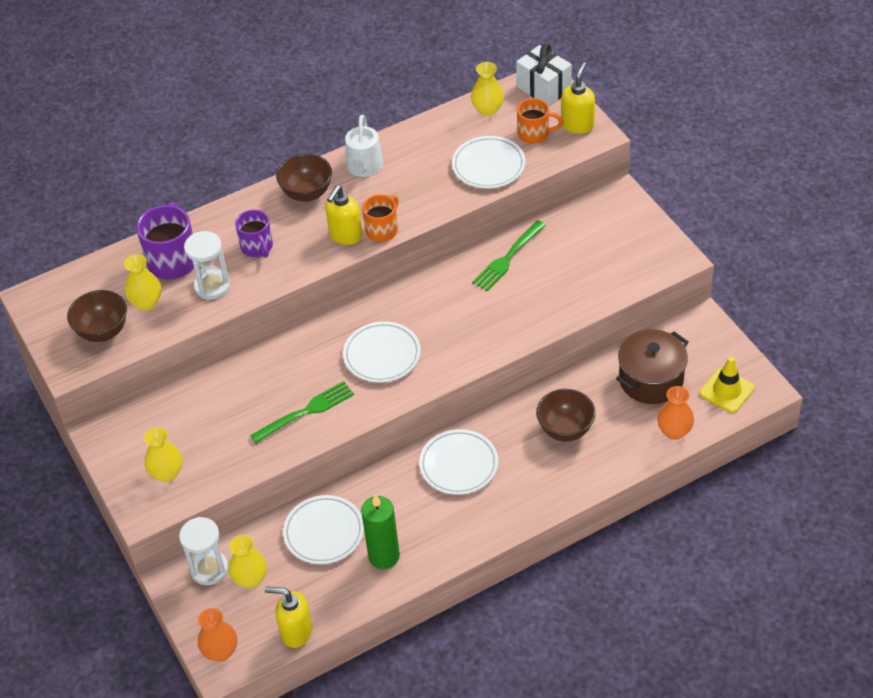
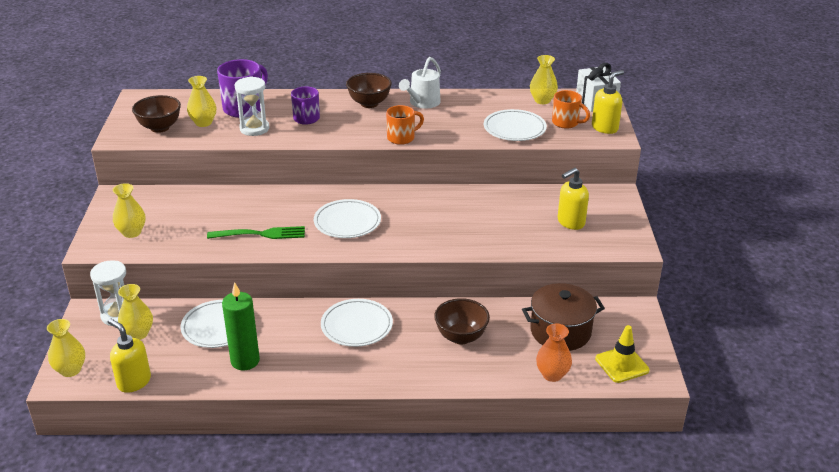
camera: 25 degrees right, 15 degrees down
(220, 651) = (70, 370): orange vase -> yellow vase
(345, 236) = (372, 133): yellow soap dispenser -> yellow soap dispenser (570, 222)
(508, 257) = (495, 200): green fork -> none

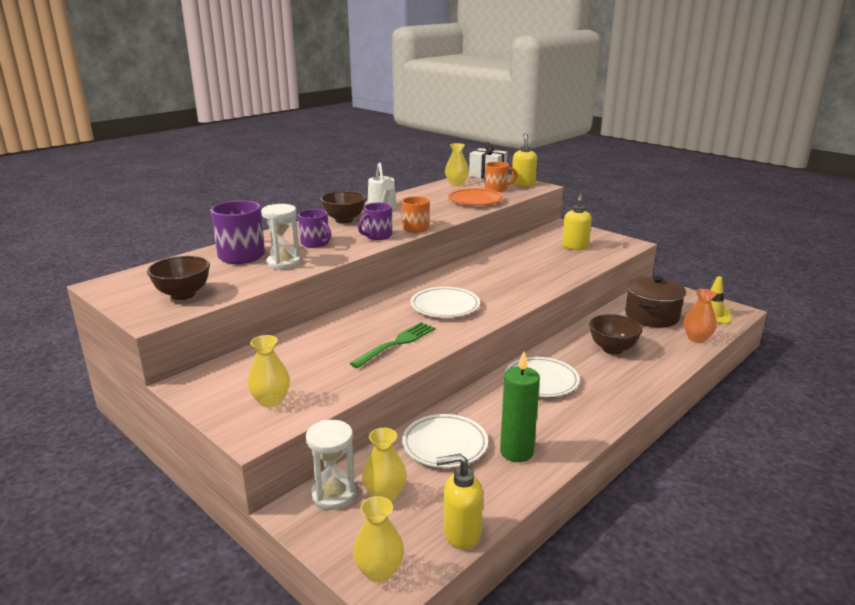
camera: 45 degrees left, 10 degrees down
(203, 123) = (223, 276): yellow vase -> none
(359, 132) = (377, 236): none -> purple mug
(514, 129) = (475, 200): white plate -> orange plate

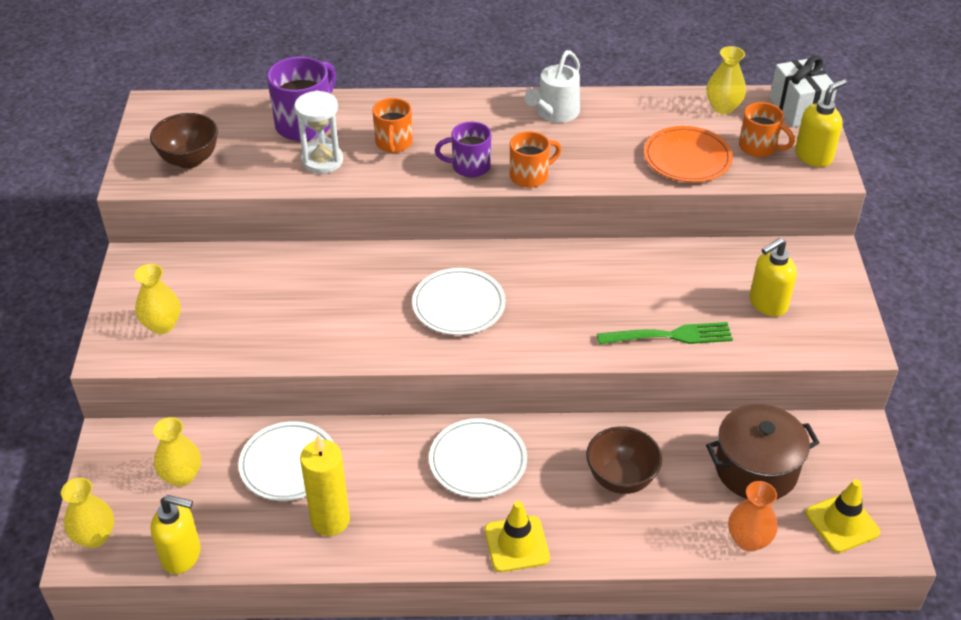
camera: 45 degrees right, 20 degrees up
(315, 243) = (393, 143): purple mug -> orange mug
(333, 495) = (151, 446): white hourglass -> none
(344, 220) = (480, 115): brown bowl -> none
(396, 344) = (339, 327): green fork -> green fork (669, 336)
(461, 533) = (182, 555): yellow soap dispenser -> yellow soap dispenser turned 150 degrees clockwise
(516, 452) = (330, 520): green candle -> yellow candle
(621, 399) = (516, 544): none -> yellow traffic cone

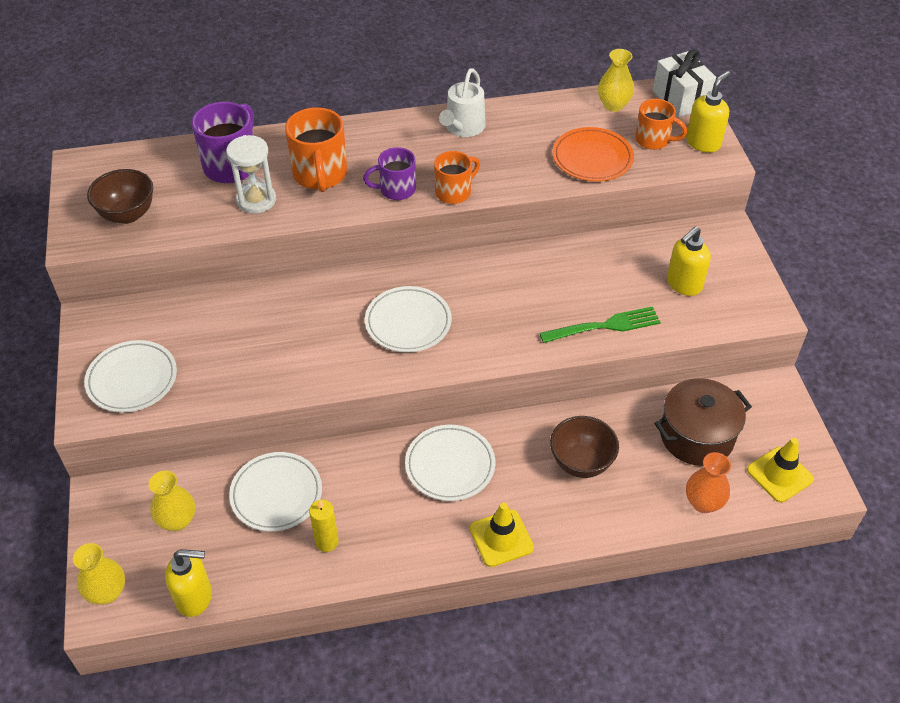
camera: 10 degrees left, 5 degrees up
(162, 325) = (132, 379): yellow vase -> white plate
(330, 520) = (327, 542): yellow candle -> yellow candle, size x0.64
(393, 143) = (320, 175): orange mug -> orange mug, size x1.56

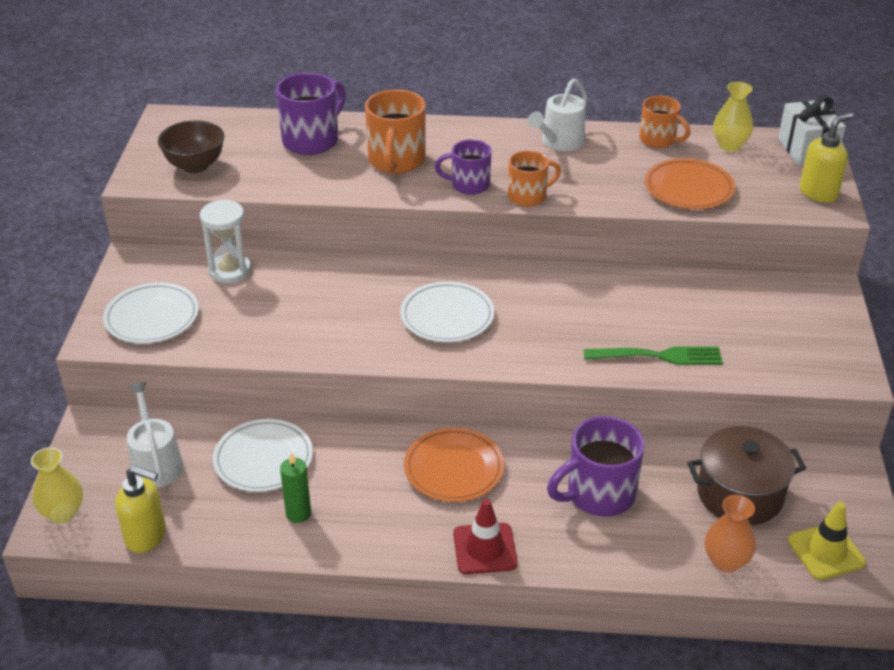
camera: 15 degrees right, 10 degrees down
(177, 520) = (156, 463): yellow vase -> white watering can
(256, 200) = (324, 173): white hourglass -> white hourglass (230, 270)
(327, 542) = (298, 513): yellow candle -> green candle
(450, 465) = (454, 469): white plate -> orange plate
(501, 538) = (485, 549): yellow traffic cone -> red traffic cone
(581, 463) = (598, 494): brown bowl -> purple mug
(653, 140) = (763, 182): orange mug -> orange mug (658, 140)
(683, 284) = (762, 332): yellow soap dispenser -> none

